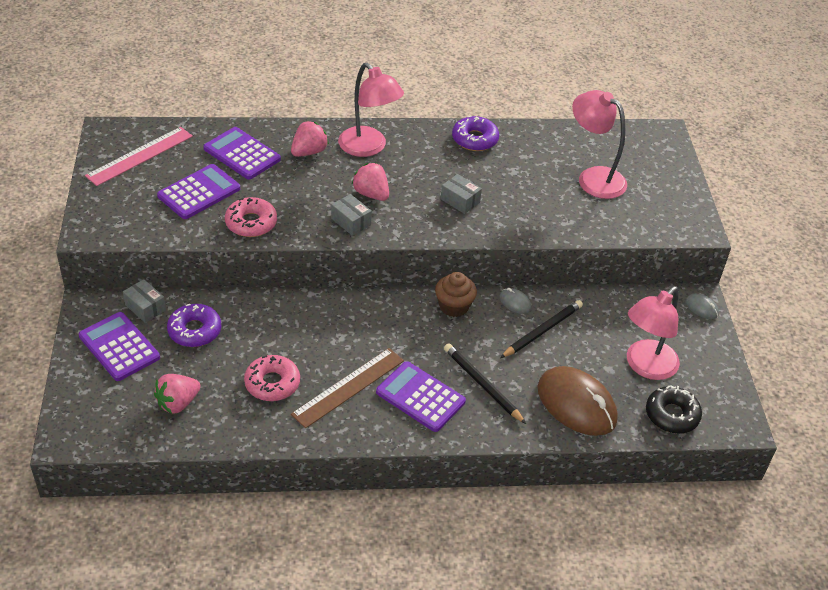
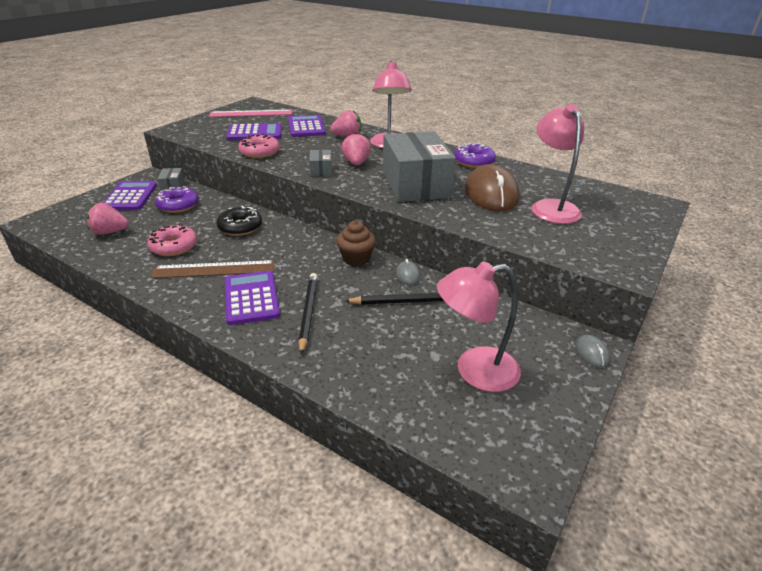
camera: 40 degrees right, 10 degrees down
(460, 201) = (415, 184): grey box -> grey box, size x2.43
(576, 404) = (368, 366): brown mouse -> brown mouse (491, 194)
(672, 415) = (456, 425): black donut -> black donut (240, 227)

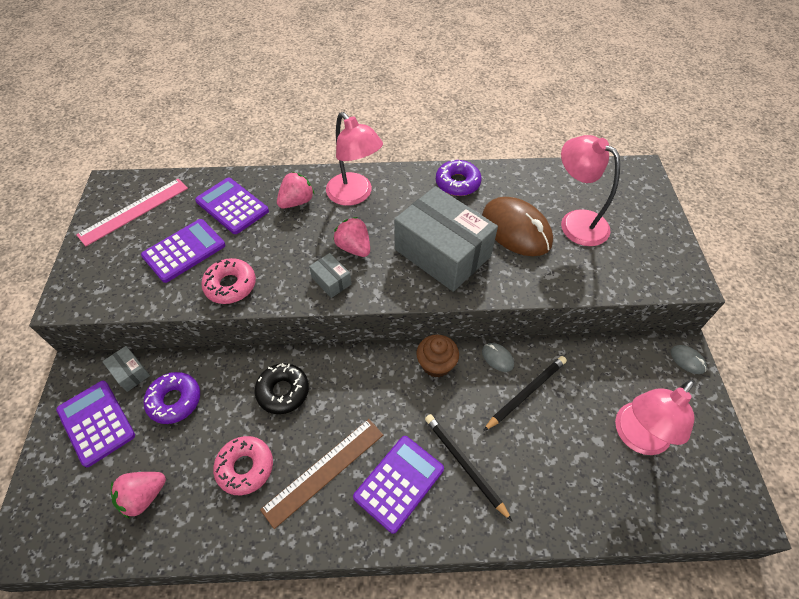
camera: 35 degrees left, 20 degrees up
(251, 298) = (399, 483): purple calculator -> purple calculator turned 90 degrees clockwise

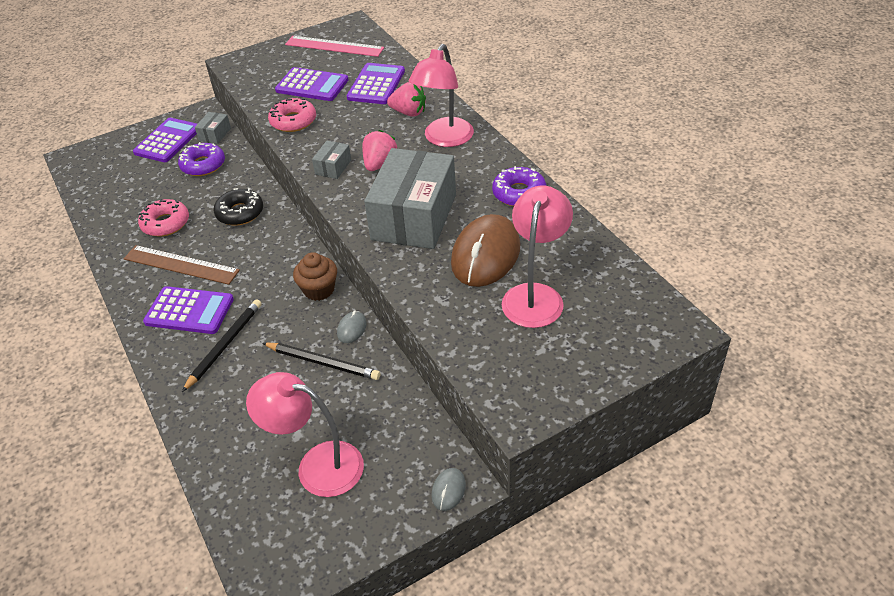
camera: 65 degrees right, 10 degrees down
(144, 496) = (123, 188): pink strawberry -> none

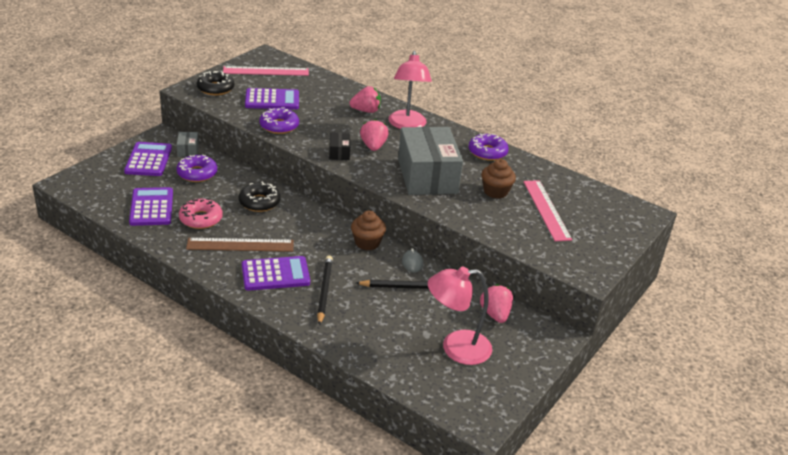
camera: 30 degrees left, 10 degrees down
(262, 64) = (215, 88): none -> black donut
(293, 121) = (279, 126): pink donut -> purple donut
(333, 167) = (339, 153): grey box -> black box
(376, 84) = (324, 95): purple calculator -> purple calculator (151, 207)
(401, 428) = (495, 314): none -> pink strawberry
(448, 490) = (553, 341): grey mouse -> none
(485, 255) = (495, 191): brown mouse -> brown cupcake
(535, 295) = (547, 210): pink lamp -> pink ruler

